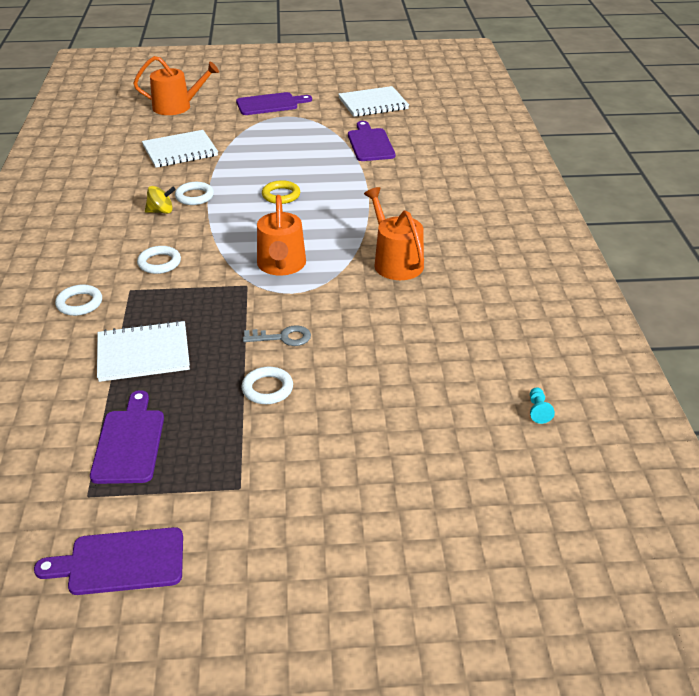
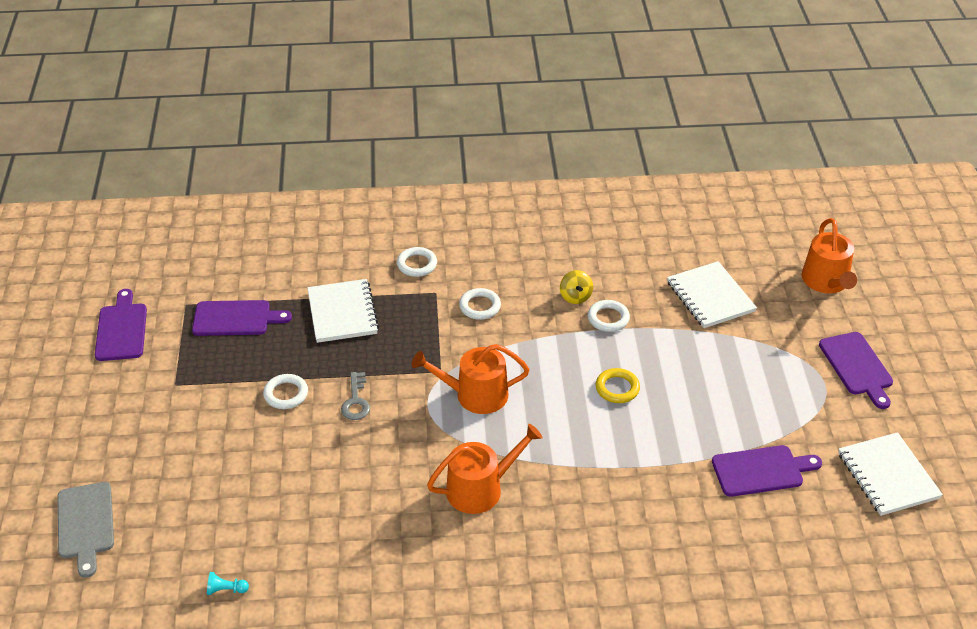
camera: 90 degrees right, 5 degrees up
(472, 543) = (86, 524): none -> grey cutting board

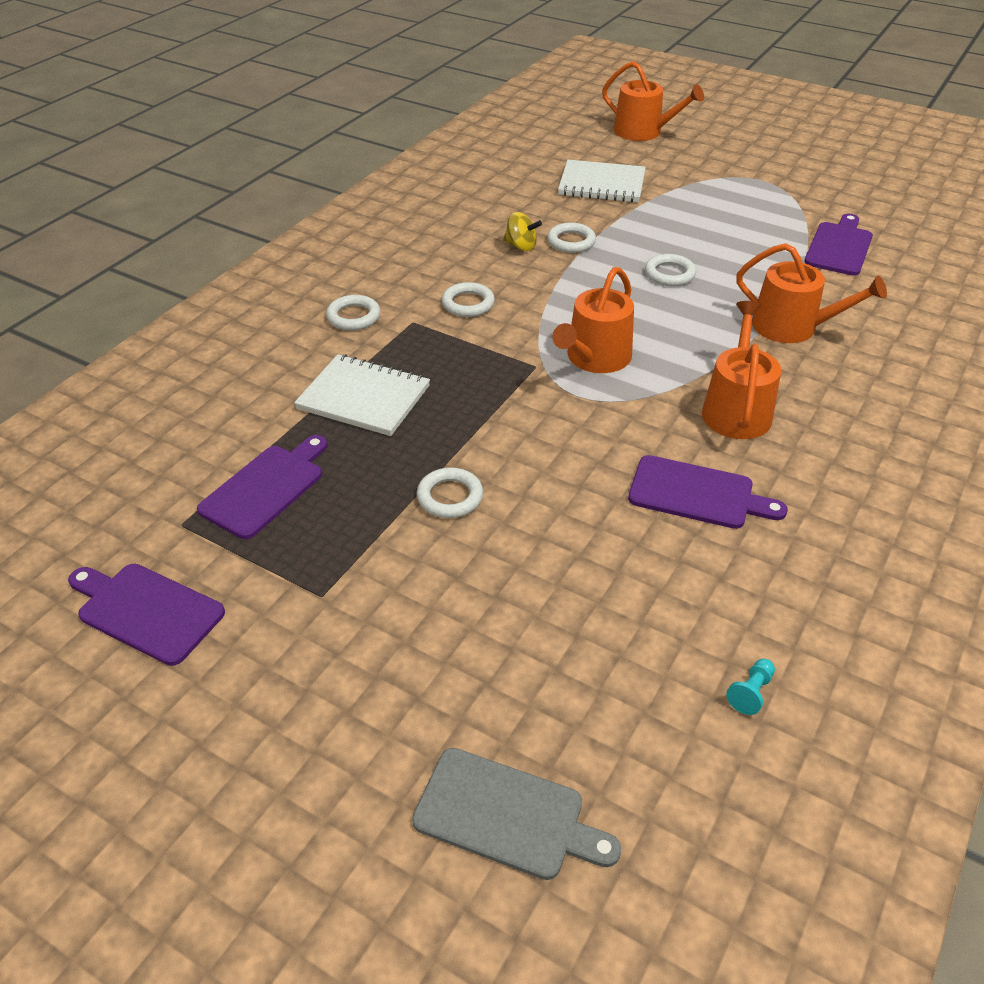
camera: 55 degrees left, 0 degrees up
(356, 401) = (519, 444): grey key -> none
(611, 482) = (792, 327): none -> orange watering can
(617, 388) = (669, 274): yellow ring -> white ring
(857, 367) = (755, 159): purple cutting board -> purple cutting board (697, 494)
(888, 476) = (889, 197): white notebook -> none

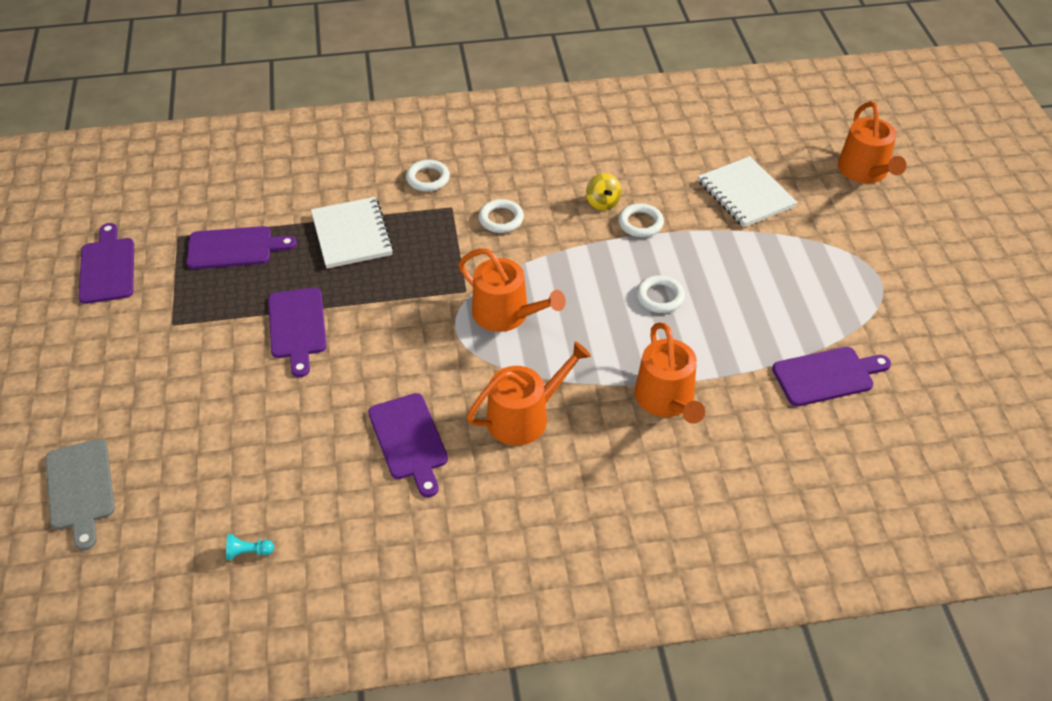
camera: 50 degrees right, 5 degrees up
(450, 497) = (297, 327): white ring -> purple cutting board
(595, 358) = (506, 314): orange watering can -> orange watering can turned 135 degrees counterclockwise

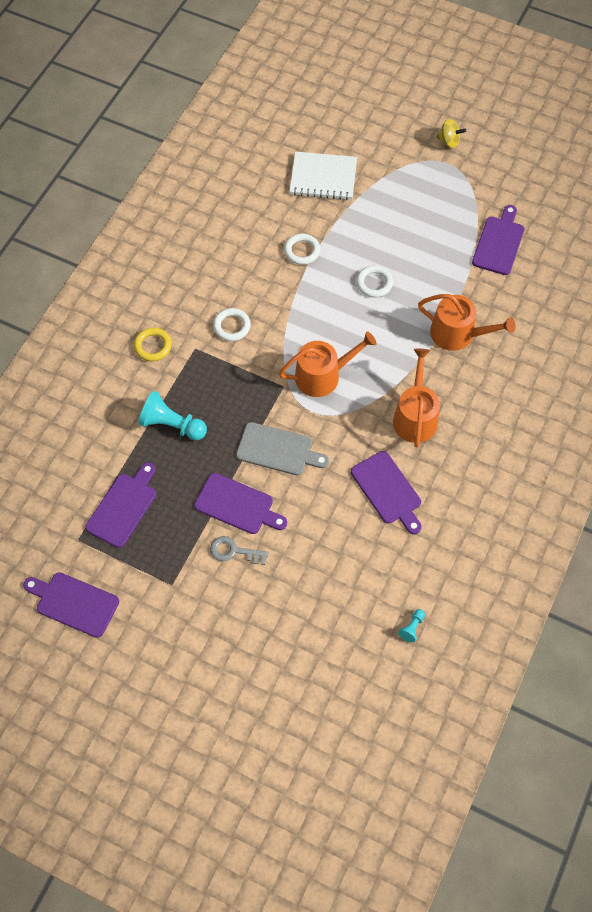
camera: 55 degrees left, 15 degrees up
(80, 489) = (287, 708): grey cutting board -> grey cutting board (278, 450)
(241, 351) = (234, 551): none -> grey key
(351, 235) = (172, 425): white notebook -> turquoise pawn
(409, 440) = (388, 490): purple cutting board -> purple cutting board turned 45 degrees clockwise
(428, 178) = (153, 346): white ring -> yellow ring
(602, 203) = (265, 259): yellow spinning top -> yellow spinning top (449, 141)
(865, 171) = (356, 103): orange watering can -> none

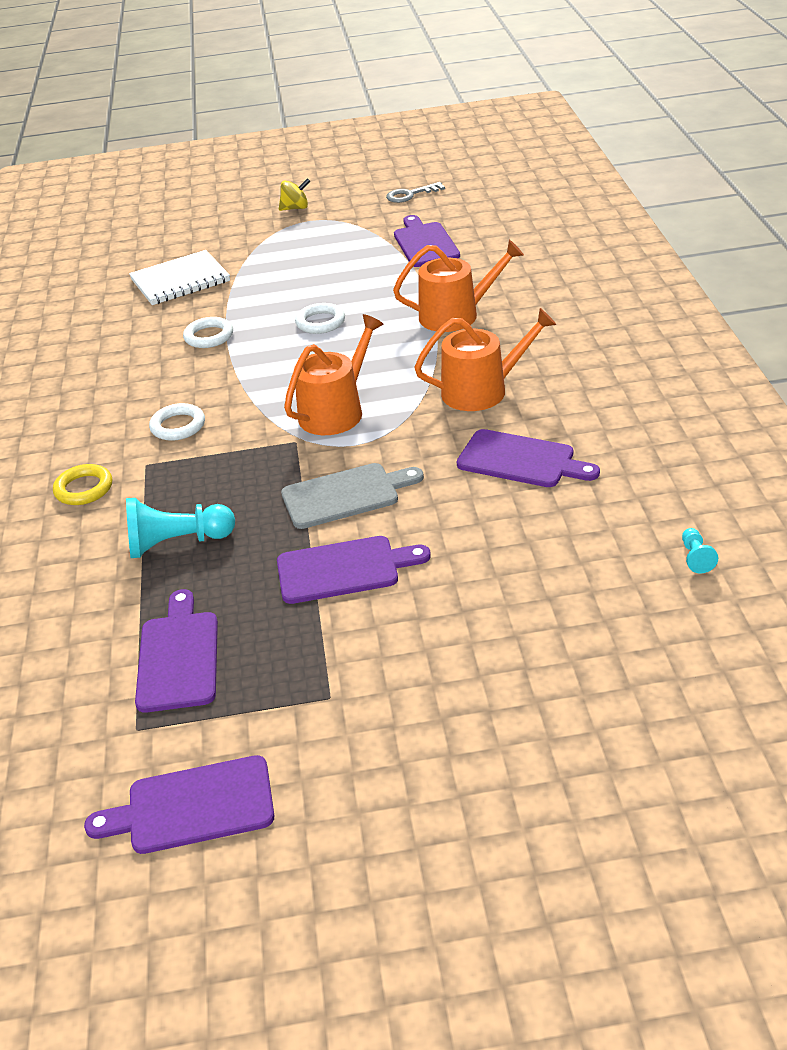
camera: 30 degrees left, 25 degrees down
(234, 551) = (385, 615): grey key -> grey key (410, 195)
(415, 416) = (482, 390): orange watering can -> orange watering can turned 105 degrees clockwise

